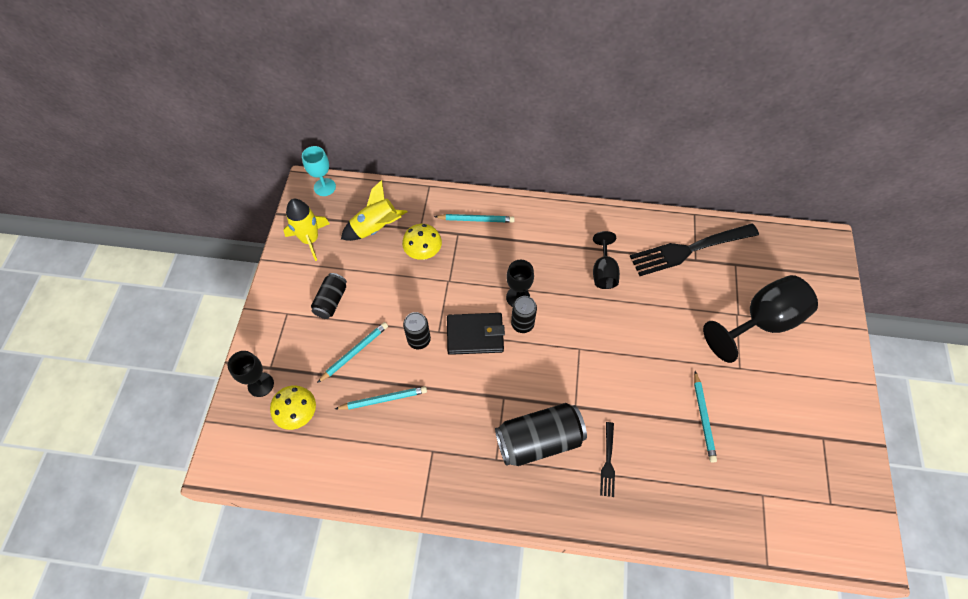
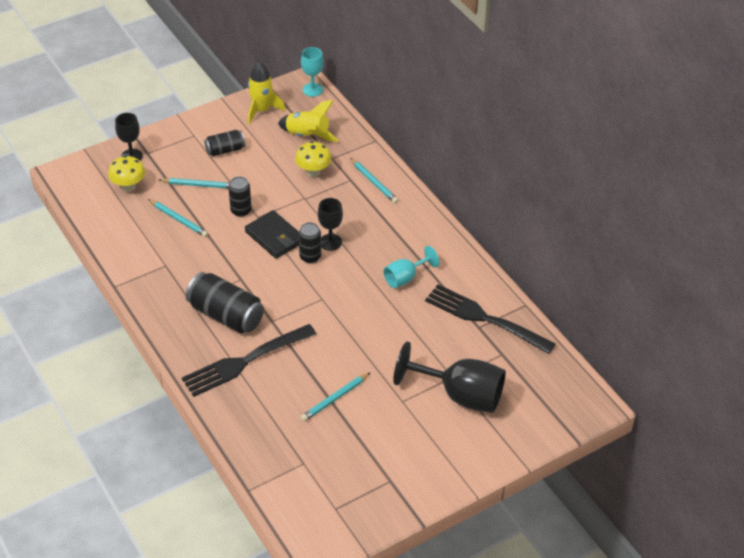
camera: 50 degrees right, 15 degrees down
(603, 272) = (405, 278): black goblet -> turquoise goblet
(608, 461) = (245, 361): black fork -> black fork, size x2.13

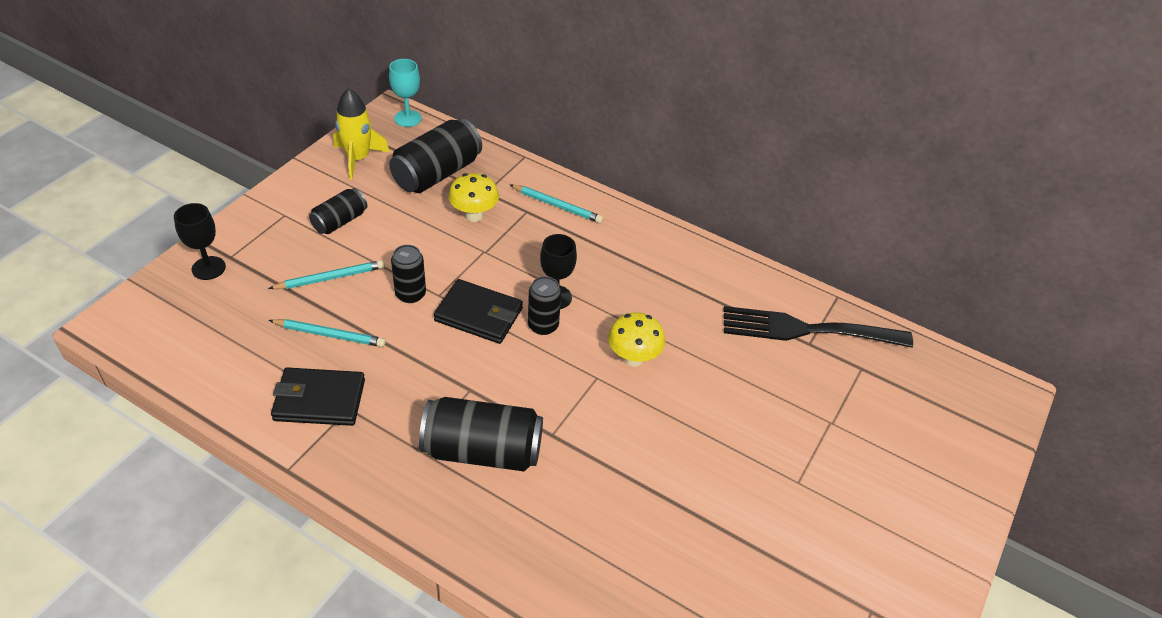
camera: 30 degrees left, 0 degrees up
(129, 186) = (227, 311): yellow mushroom -> yellow mushroom (633, 358)
(152, 255) = (319, 400): none -> black wallet
(245, 361) = (554, 510): black fork -> none
(307, 136) = (437, 174): yellow rocket -> black can
(334, 398) = (712, 516): turquoise pencil -> none
(405, 278) = (679, 312): turquoise goblet -> none
(460, 395) = (858, 443): black goblet -> none

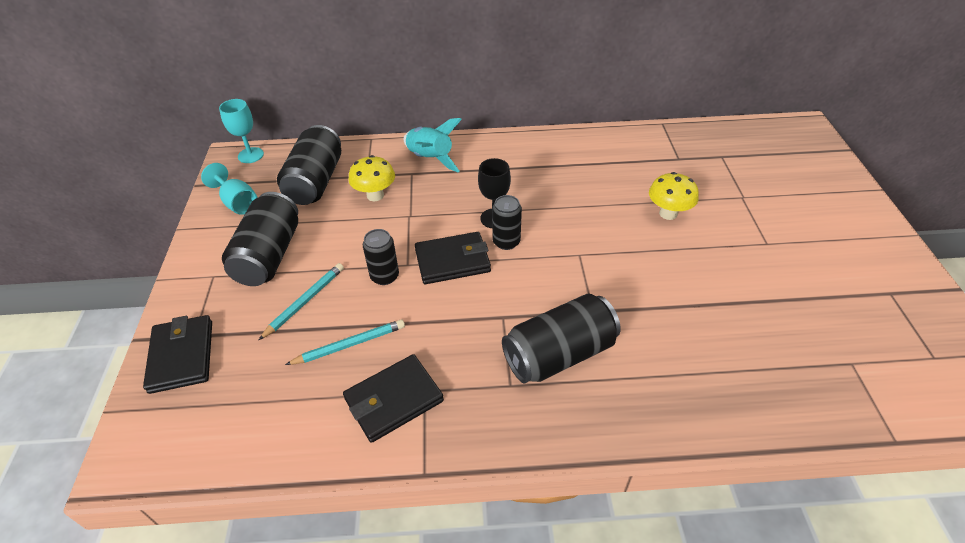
camera: 30 degrees left, 0 degrees up
(208, 268) = (182, 356): black goblet -> black wallet
(340, 221) = (269, 255): black can -> black can, size x1.74
(358, 159) = (237, 202): yellow rocket -> turquoise goblet
(557, 206) = (430, 159): turquoise pencil -> turquoise rocket
(633, 358) = (588, 228): yellow mushroom -> yellow mushroom (668, 213)
(808, 330) = (669, 151): black fork -> none

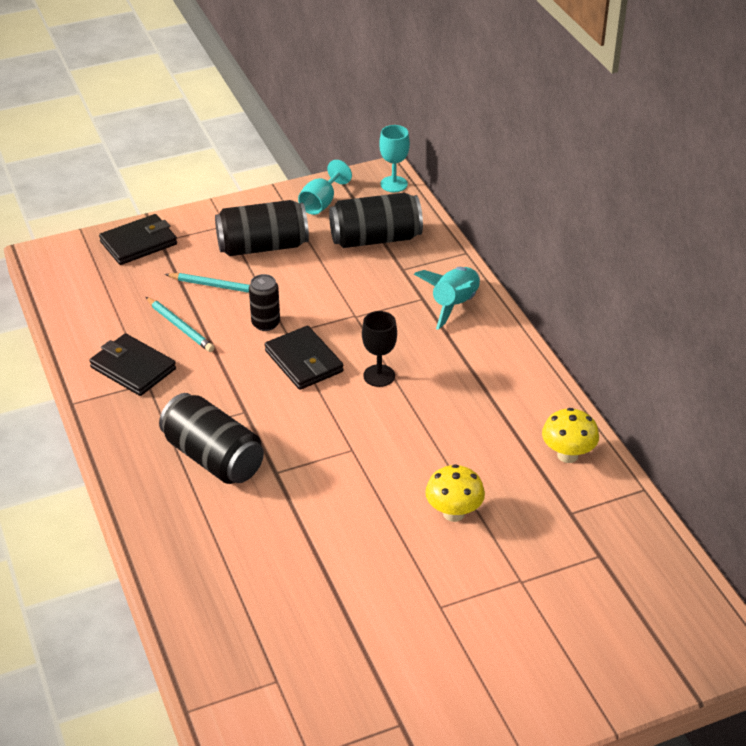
camera: 70 degrees right, 5 degrees down
(375, 195) = (374, 284): yellow mushroom -> yellow mushroom (567, 455)
(506, 242) = (347, 392): black can -> none

